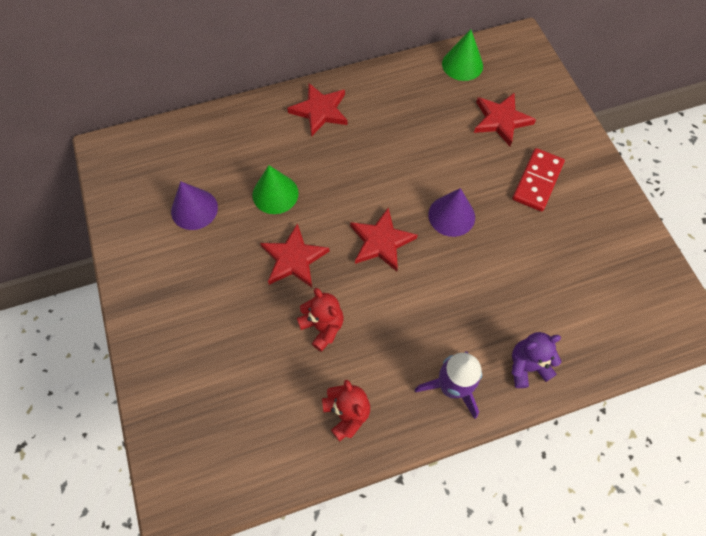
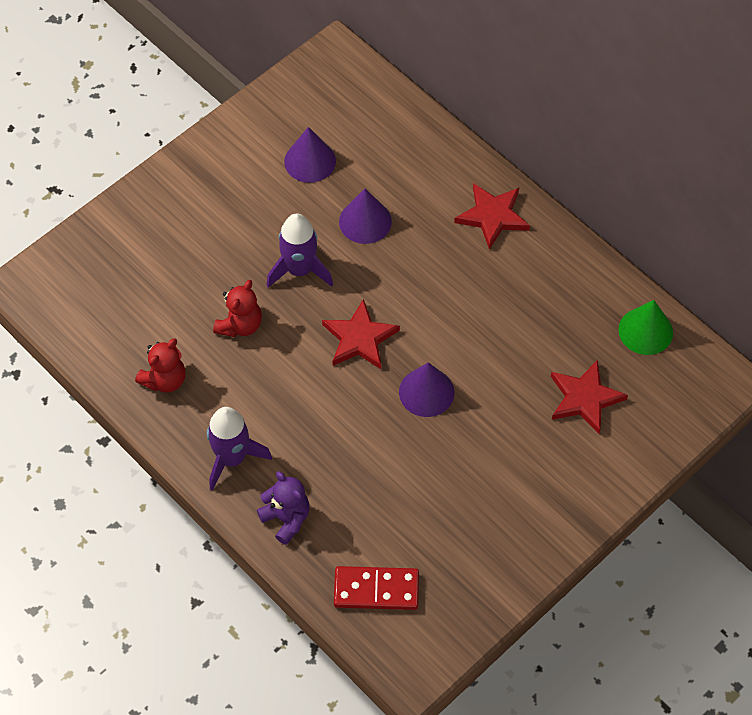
camera: 65 degrees right, 5 degrees down
(275, 194) = (365, 221): green cone -> purple cone
(294, 259) = (299, 270): red star -> purple rocket
(537, 181) = (518, 462): red domino -> red domino (376, 590)

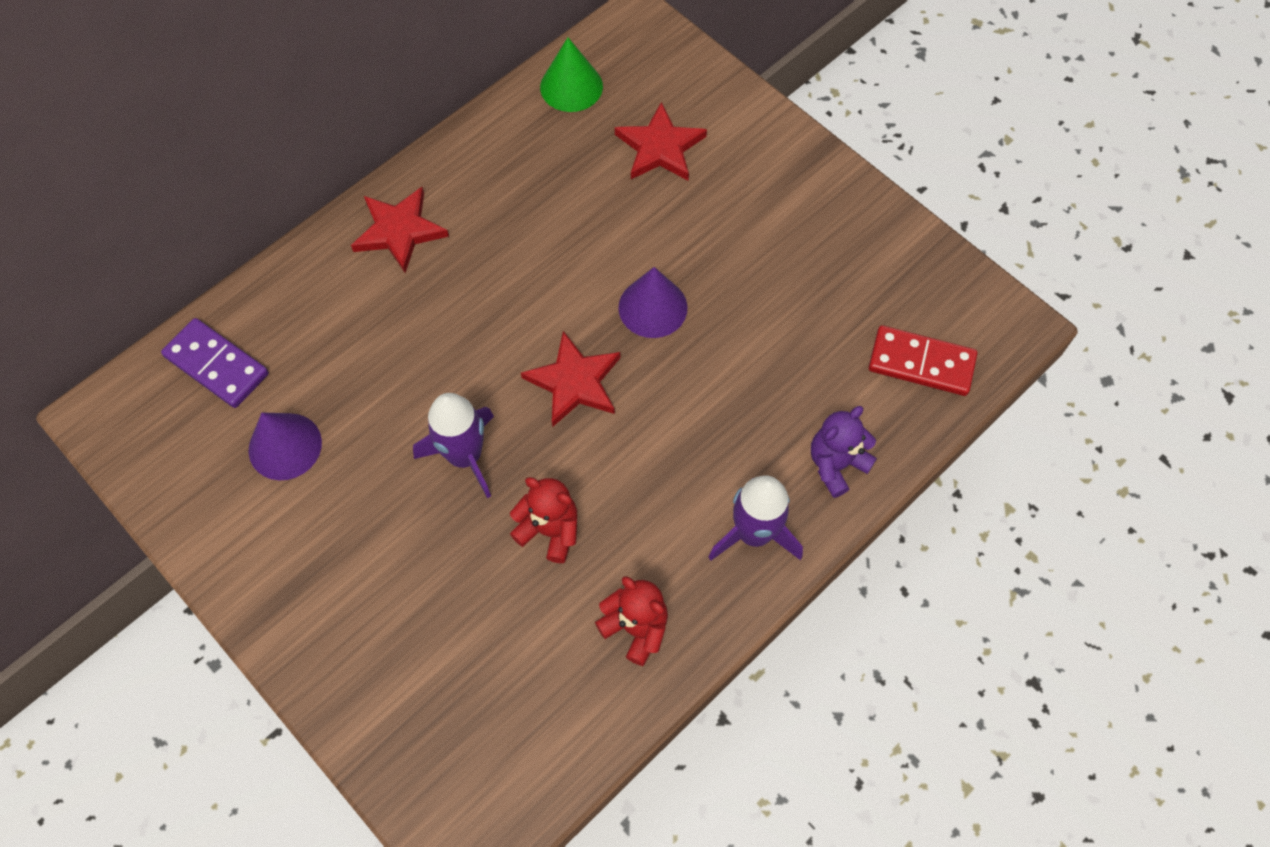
camera: 90 degrees left, 5 degrees up
(365, 221) = (393, 376): purple cone -> none
(374, 114) = (216, 365): none -> purple domino
(376, 590) = (921, 363): red domino -> red domino turned 75 degrees counterclockwise

